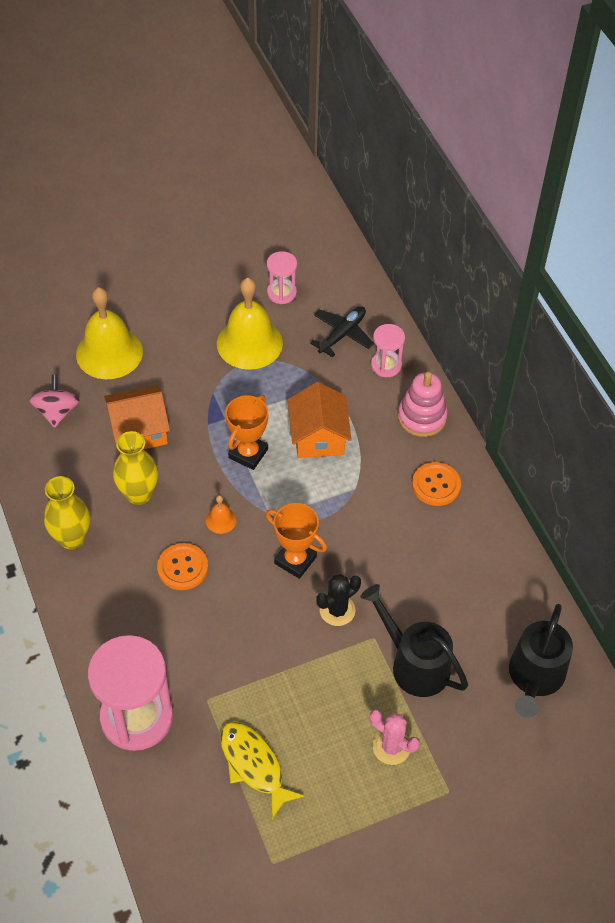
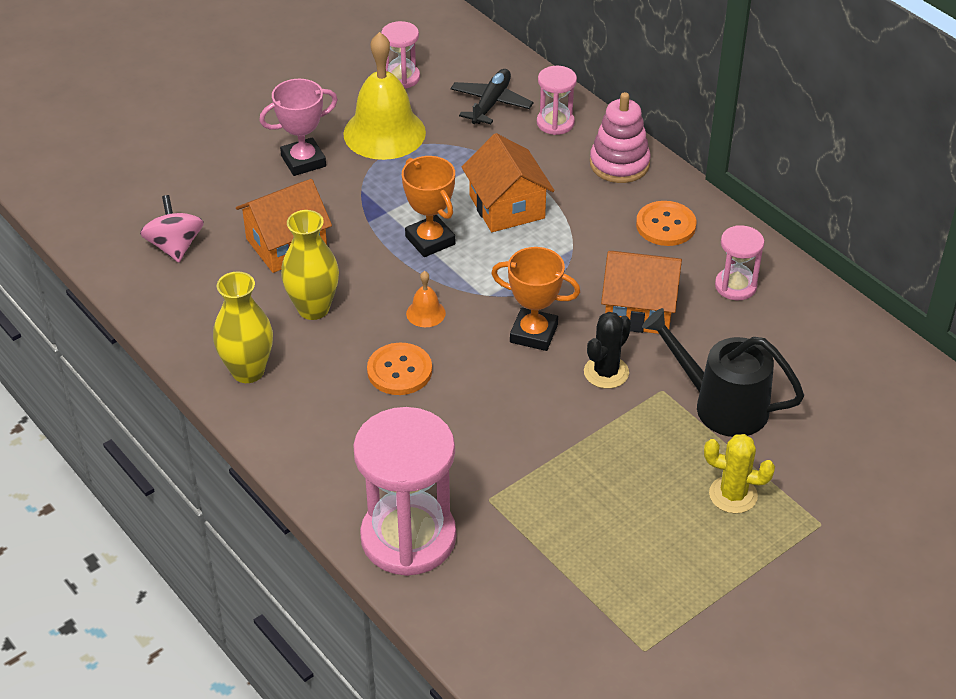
camera: 15 degrees left, 10 degrees down
(109, 352) = (216, 175): yellow bell -> none
(178, 355) = (303, 161): none -> pink trophy
(248, 453) = (430, 240): orange trophy -> orange trophy turned 45 degrees counterclockwise
(254, 765) = (576, 553): yellow fish -> none
(385, 559) = (639, 309): none -> orange house
(391, 747) = (733, 495): pink cactus -> yellow cactus
(469, 556) = (735, 286): none -> pink hourglass
(534, 678) = (866, 387): black watering can -> none

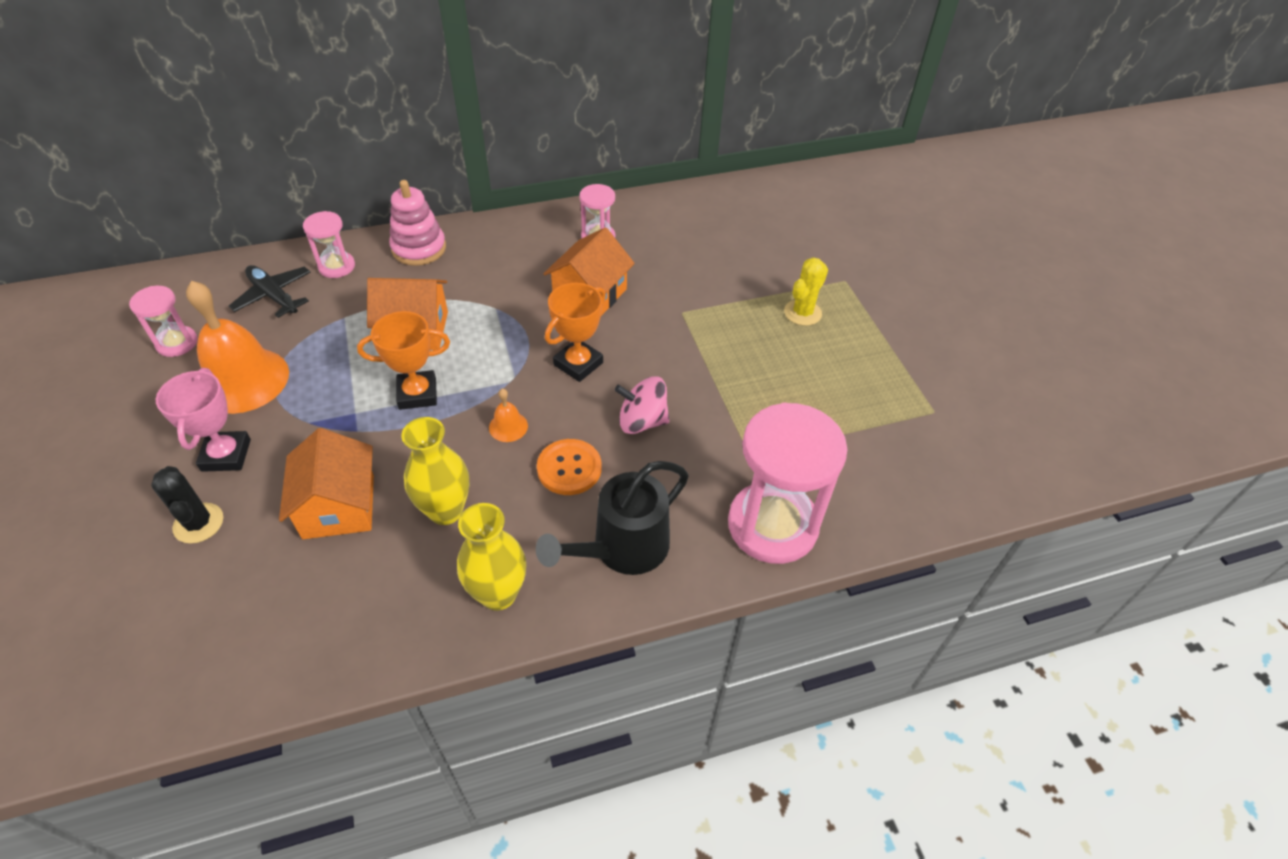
camera: 70 degrees left, 5 degrees up
(175, 247) = (261, 612): pink spinning top -> pink spinning top (642, 421)
(384, 133) = (243, 380): yellow bell -> orange bell
(606, 372) = (646, 336): black cactus -> black cactus (198, 523)
(665, 225) = (508, 249): orange button -> none
(720, 405) = (713, 288): black watering can -> black watering can (622, 549)

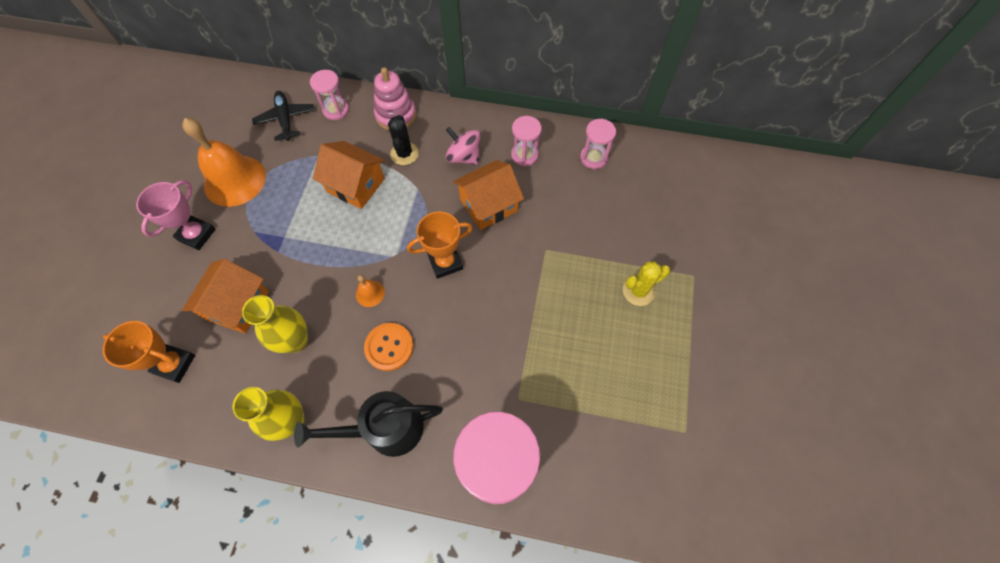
camera: 30 degrees right, 15 degrees up
(177, 343) = (213, 134): pink hourglass -> pink hourglass (593, 158)
(198, 523) = (158, 278): black cactus -> black cactus (404, 154)
(417, 394) = (329, 239): orange trophy -> orange trophy (174, 364)
(642, 421) = (460, 332): pink spinning top -> pink spinning top (464, 157)

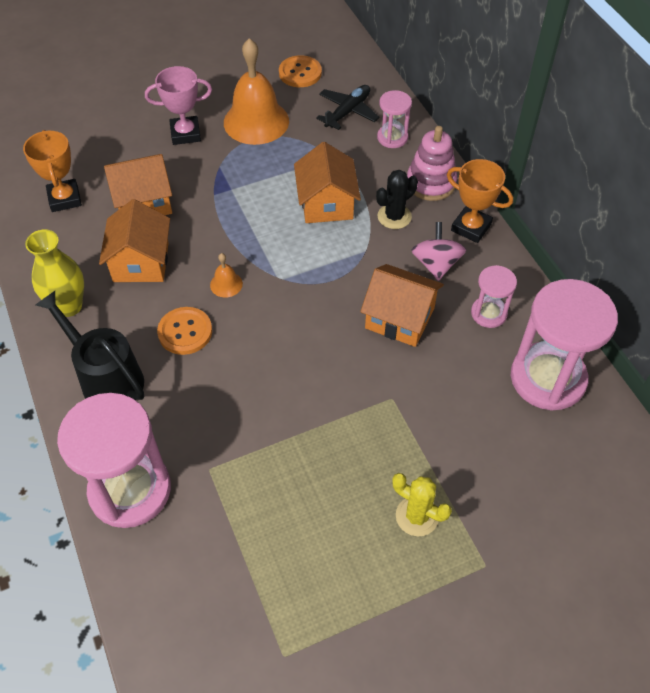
camera: 55 degrees right, 10 degrees down
(217, 123) = (300, 73): none -> orange button
(296, 341) = (141, 261): yellow vase -> orange house
(445, 262) = (305, 321): orange trophy -> orange trophy (471, 227)
(593, 158) = (547, 378): pink hourglass -> pink hourglass, size x1.98

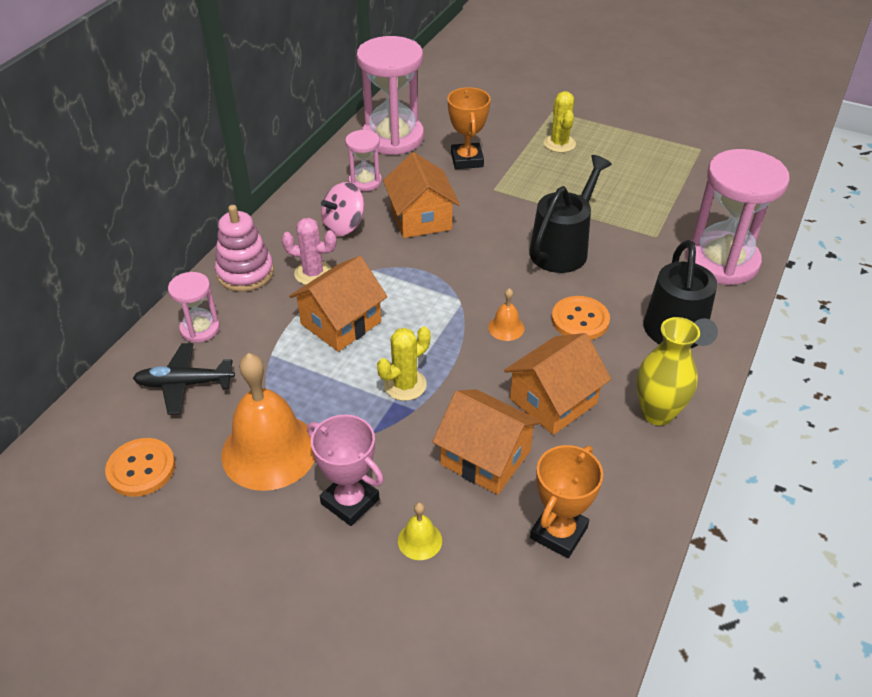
camera: 130 degrees left, 10 degrees down
(130, 145) = (420, 540): none -> yellow bell
(237, 201) = (405, 385): none -> yellow cactus
(267, 386) = (563, 248): none -> black watering can
(394, 216) = (313, 273): black cactus -> pink cactus
(471, 227) = (280, 227): orange trophy -> orange trophy (467, 160)

